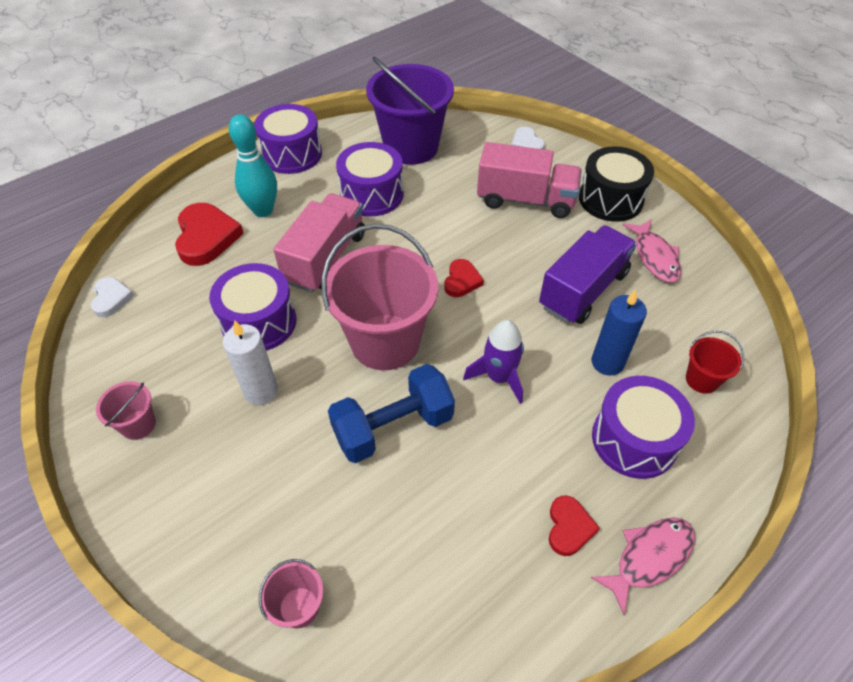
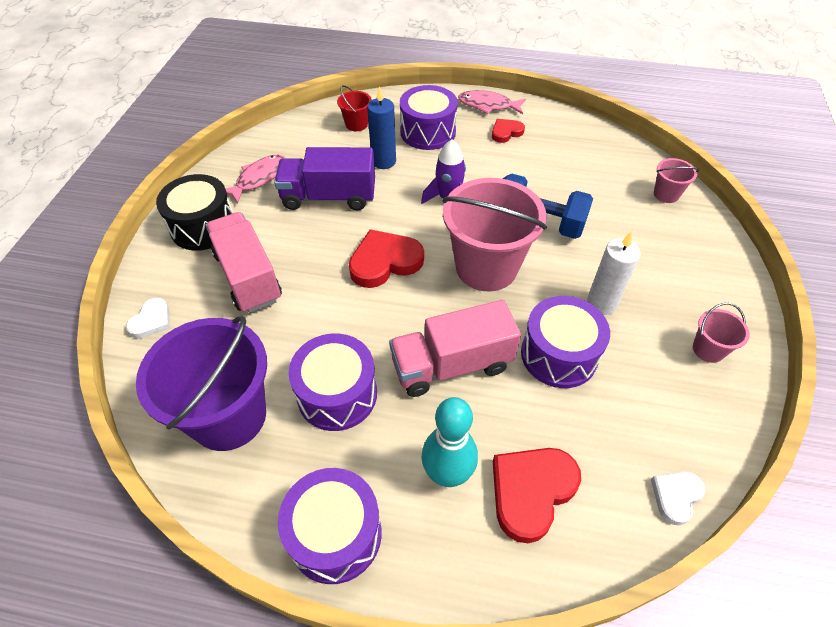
camera: 130 degrees left, 0 degrees up
(462, 281) = (385, 262): red heart -> red heart, size x1.77

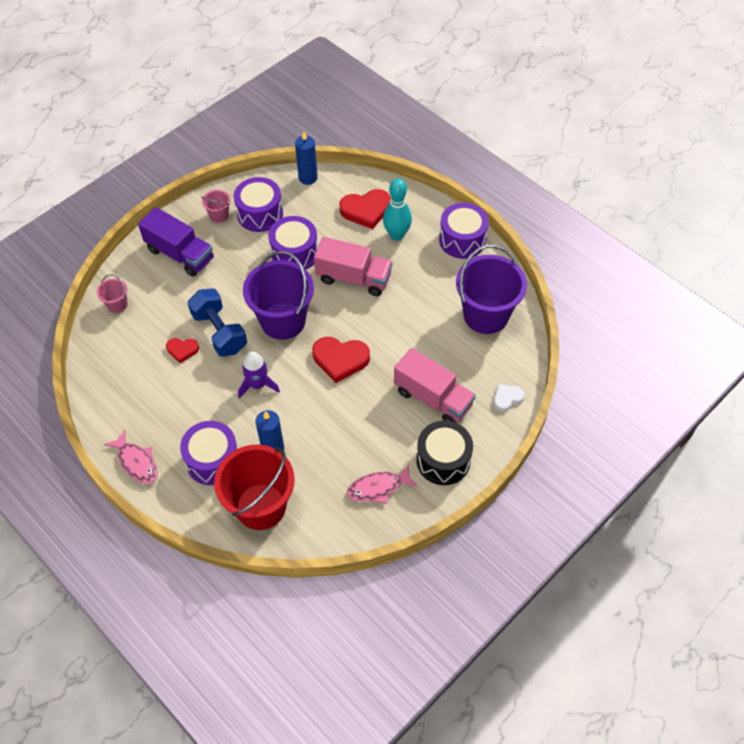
camera: 145 degrees left, 5 degrees up
(248, 276) = (433, 398): pink truck -> pink truck turned 60 degrees counterclockwise
(329, 197) = (338, 436): purple truck -> purple truck (180, 254)
(337, 394) = (423, 296): purple drum -> purple drum (260, 214)
(356, 124) = (261, 506): red bucket -> red bucket, size x2.24
(486, 267) = (283, 321): pink bucket -> purple bucket
(506, 132) = (155, 422): red heart -> red heart (182, 350)
(601, 303) = (243, 264): white candle -> none
(676, 496) = (308, 178): white heart -> blue candle

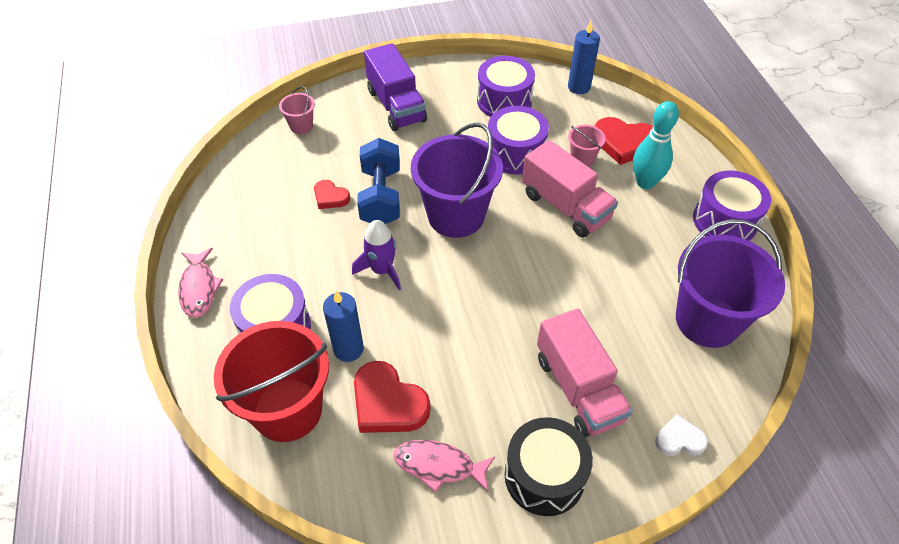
camera: 30 degrees right, 5 degrees down
(219, 215) = (461, 86): pink bucket -> pink bucket (582, 158)
(340, 359) = (493, 287): red heart -> red heart (388, 403)

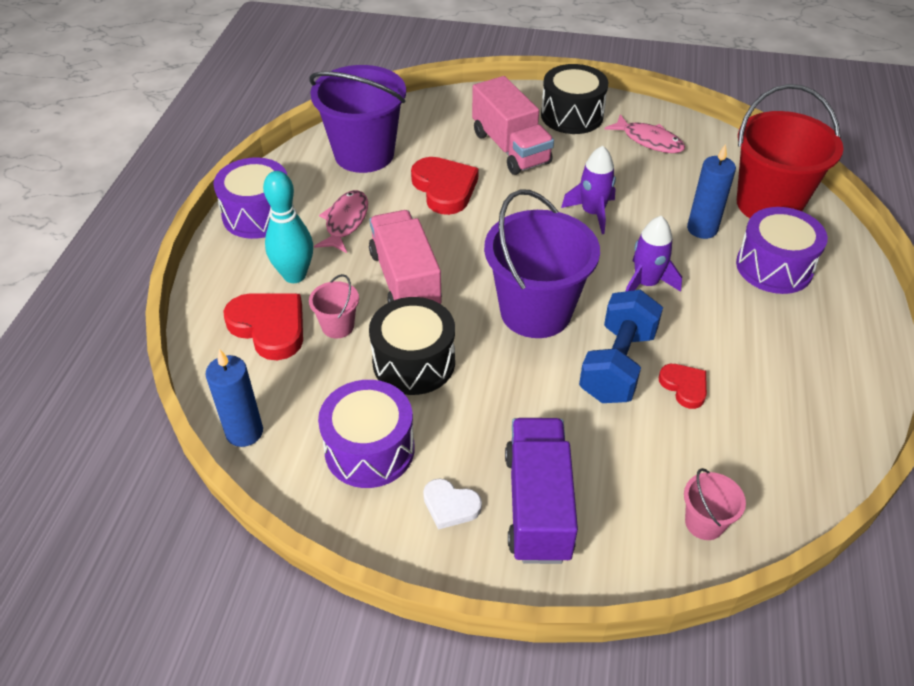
camera: 155 degrees left, 5 degrees down
(199, 288) = (861, 330): pink fish -> pink fish (345, 222)
(388, 403) = (676, 184): red heart -> red heart (444, 188)
(455, 329) = (592, 213): none -> purple rocket
(515, 153) = (414, 362): purple drum -> black drum
(578, 388) = (510, 148): pink truck -> pink truck turned 150 degrees clockwise
(679, 439) = (458, 104): white heart -> white heart (450, 506)

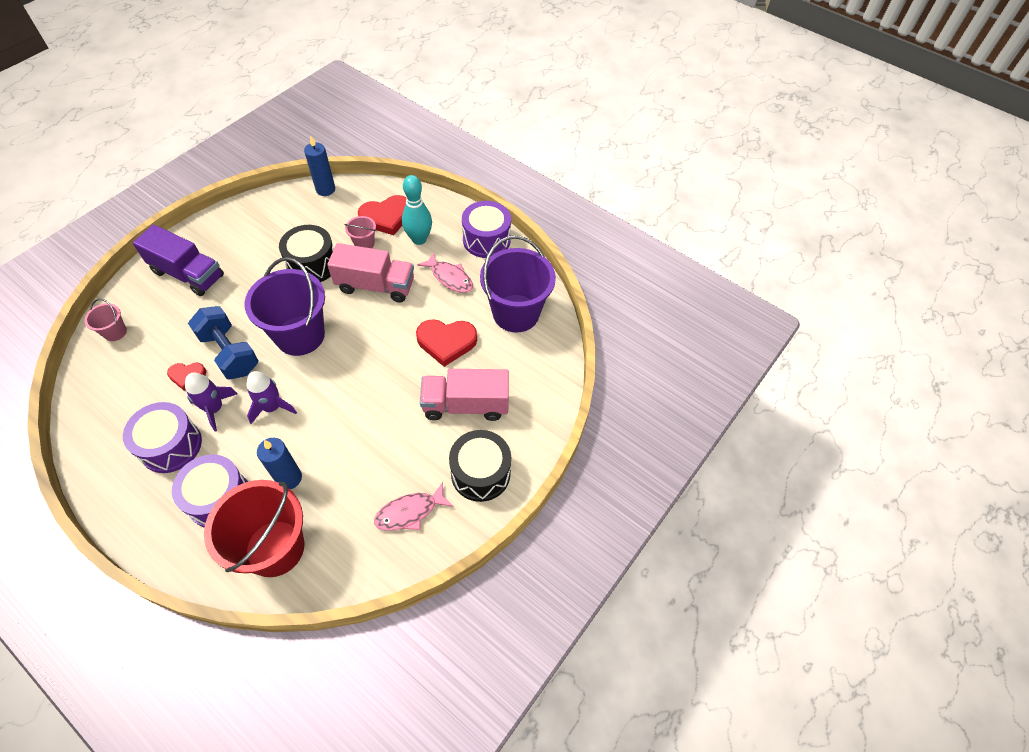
camera: 115 degrees right, 10 degrees up
(369, 449) = (275, 228): purple drum -> purple drum (171, 445)
(450, 506) = (219, 243): white heart -> none
(592, 213) = (358, 417): purple rocket -> purple rocket (214, 408)

